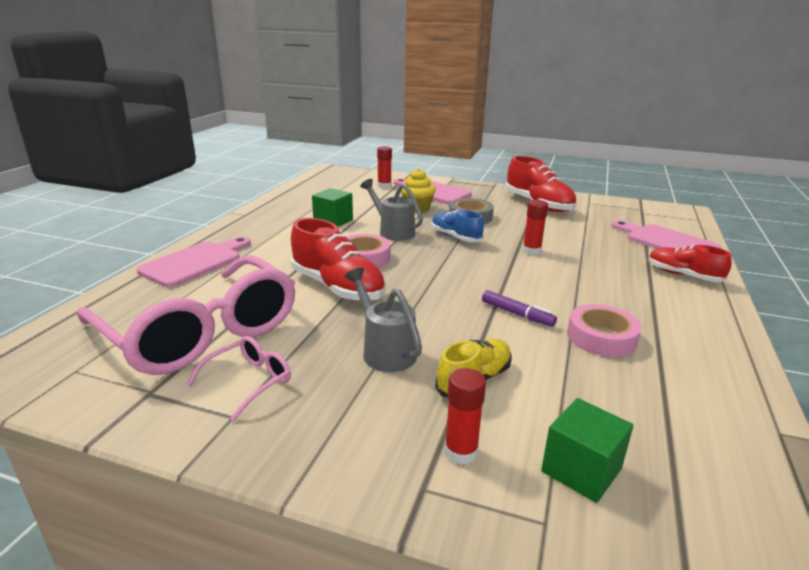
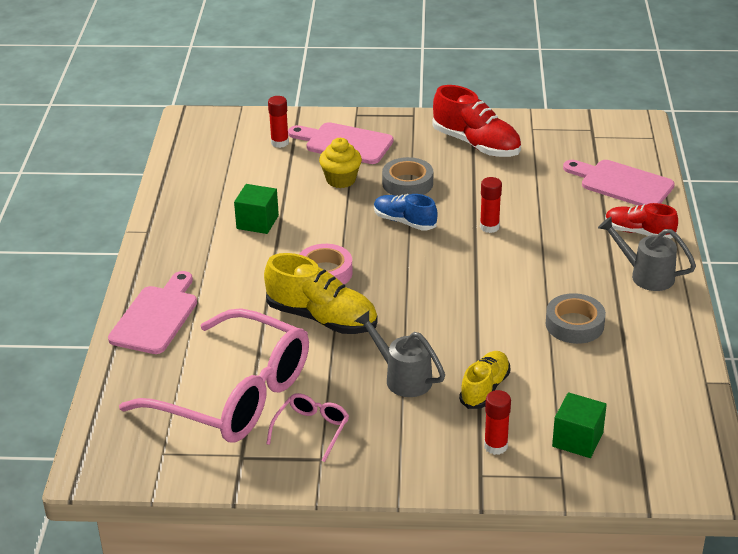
camera: 15 degrees left, 10 degrees up
(337, 287) = (322, 318): red shoe -> yellow shoe
(393, 231) = (334, 226): grey watering can -> grey watering can (646, 275)
(517, 314) = (498, 314): purple marker -> none
(601, 337) = (574, 324): pink tape -> grey tape

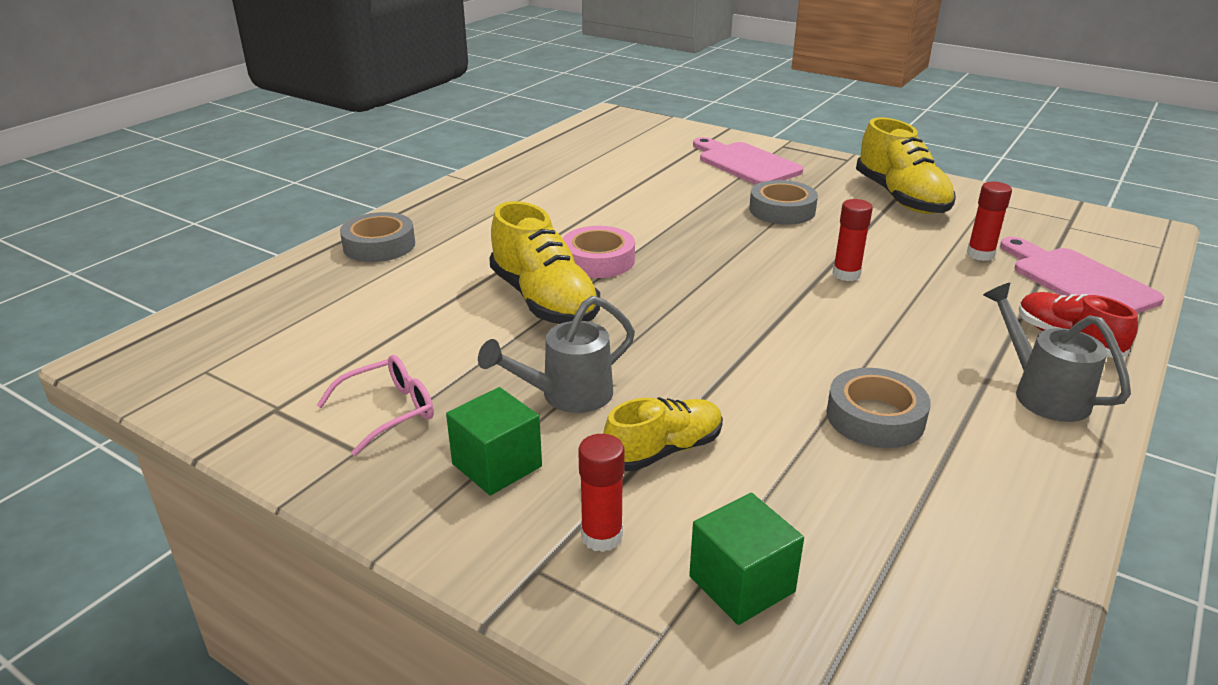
camera: 30 degrees right, 5 degrees down
(156, 316) = (379, 245): pink cutting board -> grey tape
(233, 394) = (354, 340): pink glasses -> none
(257, 222) = (579, 200): green cube -> green cube (497, 465)
(280, 143) = (677, 148): red glue stick -> red glue stick (980, 254)
(341, 180) = (708, 189): yellow cupcake -> none
(403, 378) = (567, 395): grey watering can -> grey watering can turned 105 degrees counterclockwise
(404, 221) = (742, 241): blue shoe -> none
(476, 144) = (901, 198): red shoe -> yellow shoe

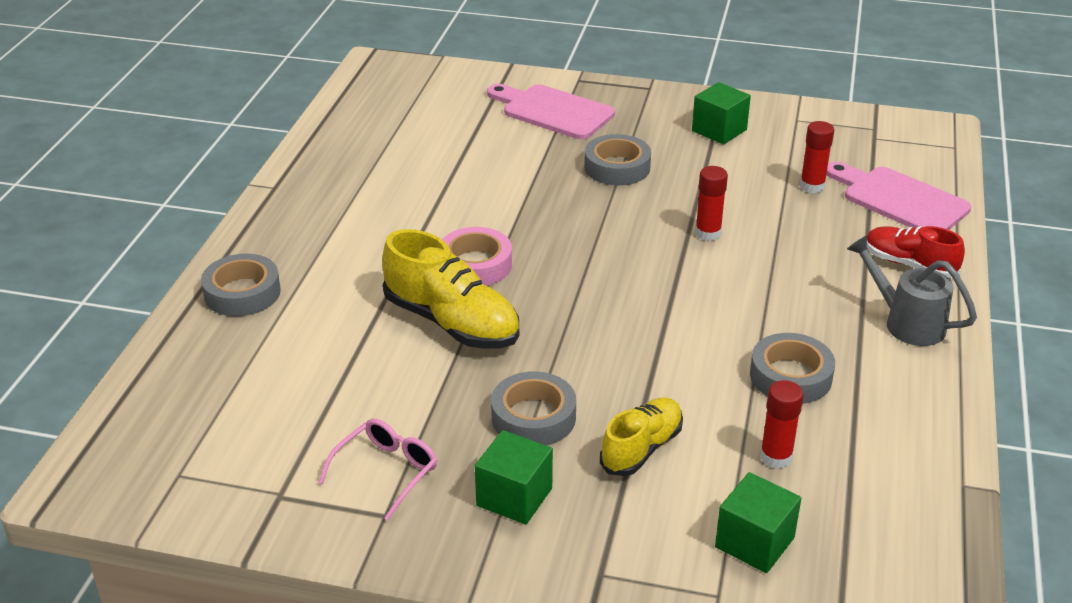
camera: 20 degrees left, 5 degrees up
(567, 395) = (533, 417): grey watering can -> grey tape
(601, 536) = (634, 534): red glue stick -> red glue stick (776, 457)
(901, 198) = (719, 130): yellow shoe -> green cube

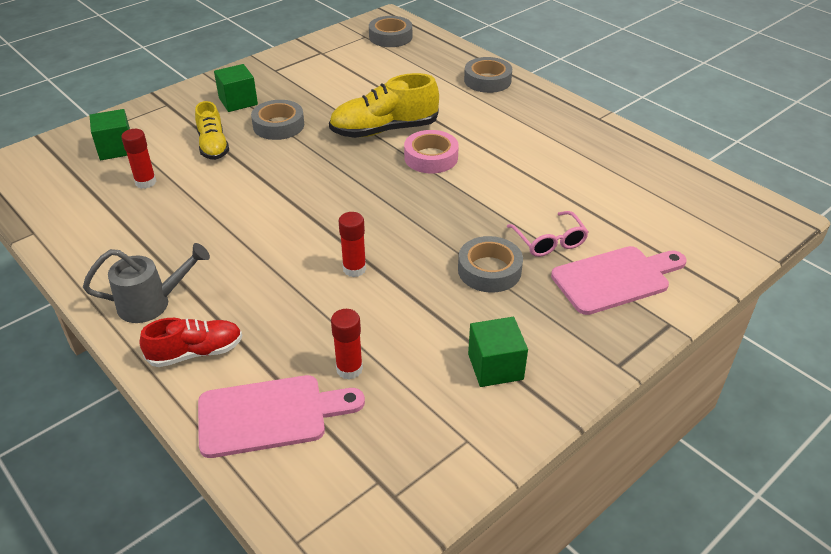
camera: 125 degrees right, 5 degrees up
(386, 472) = (299, 78): pink glasses -> pink glasses (549, 241)
(790, 376) = (185, 222): grey tape -> grey tape (390, 37)

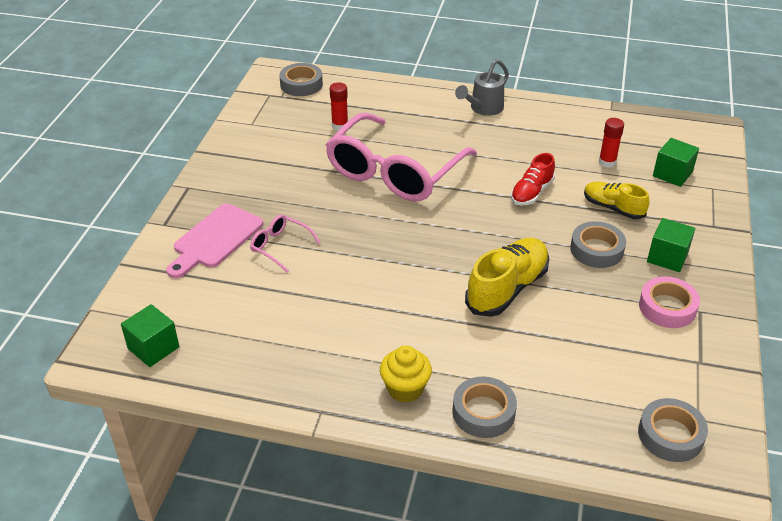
camera: 145 degrees right, 0 degrees up
(196, 352) = (427, 101): red shoe -> red shoe (531, 192)
(270, 415) = (357, 96): pink cutting board -> none
(354, 269) = (395, 171): red glue stick -> pink glasses
(431, 157) = (436, 279): pink tape -> pink tape (667, 307)
(489, 270) = (307, 207): grey tape -> grey tape (301, 84)
(495, 366) = (260, 158): green cube -> green cube (153, 348)
(528, 108) = (405, 389): none -> yellow cupcake

